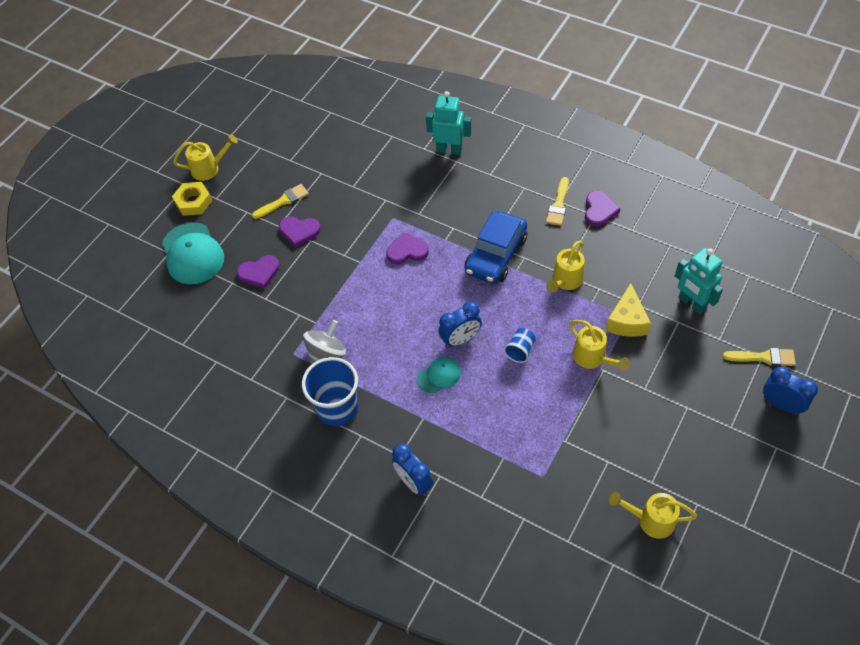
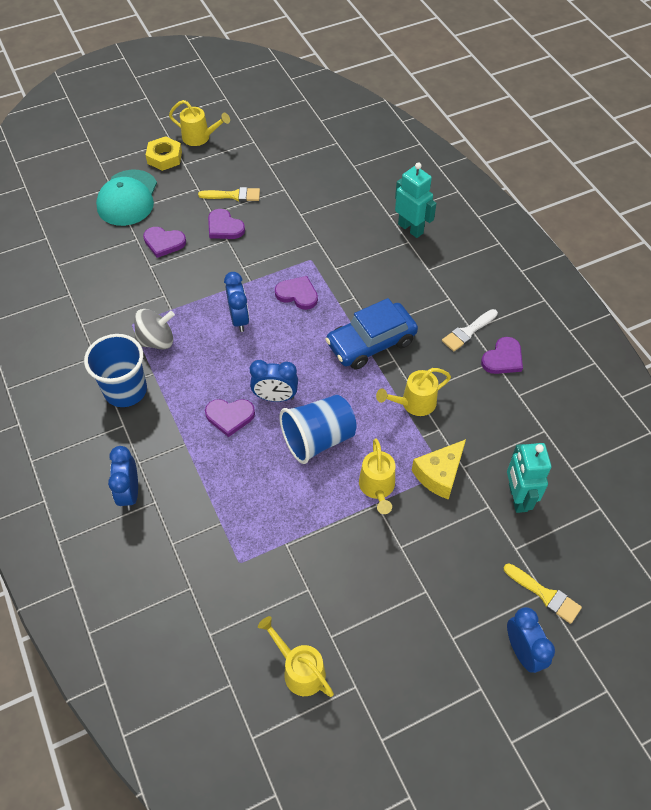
camera: 30 degrees right, 0 degrees up
(378, 297) = (239, 319): none -> blue clock
(439, 375) = (230, 416): turquoise cap -> purple heart
(520, 350) = (318, 439): blue cup -> blue cup, size x2.01
(558, 205) = (468, 332): yellow brush -> white brush

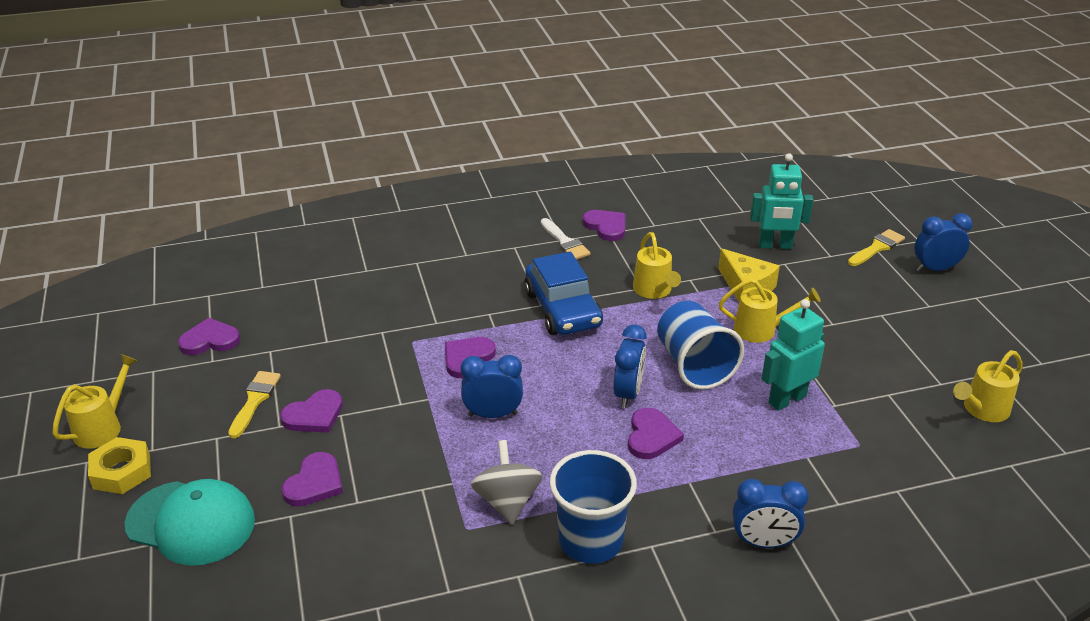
camera: 80 degrees left, 20 degrees down
(289, 157) = (210, 340): none -> purple heart
(411, 228) = (396, 258): turquoise robot -> turquoise robot (786, 399)

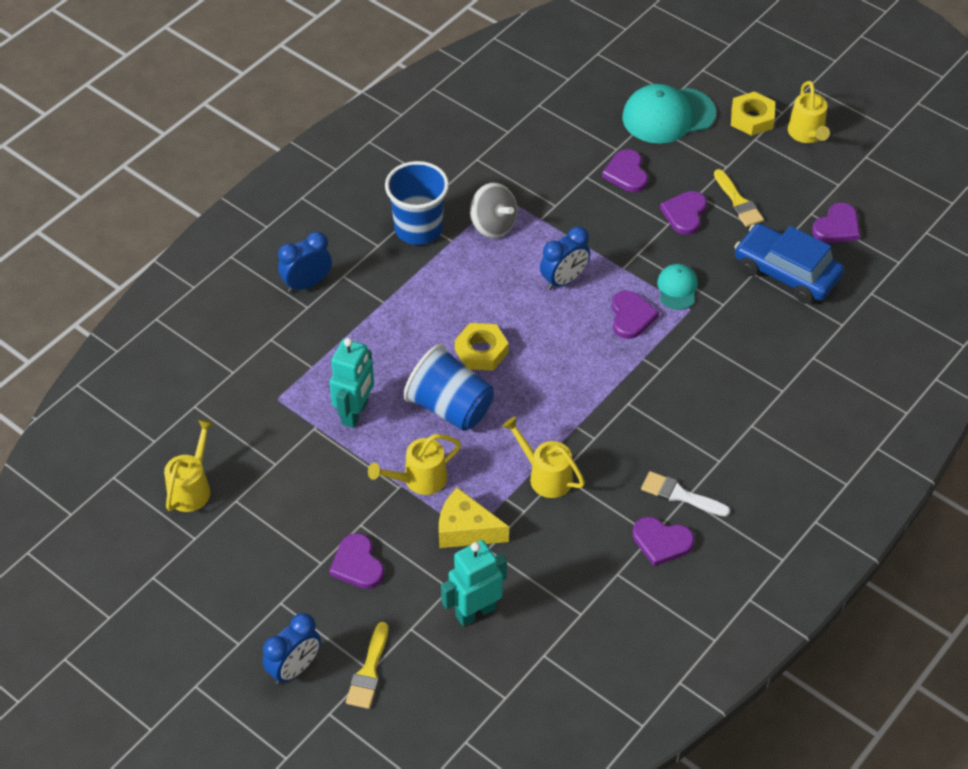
camera: 145 degrees right, 15 degrees up
(403, 360) = (677, 288): none -> turquoise cap
(563, 309) = (605, 408): blue car -> blue car (786, 273)
(628, 393) = (481, 351): blue clock -> yellow nut
(651, 436) = (436, 323): purple heart -> purple heart (357, 564)

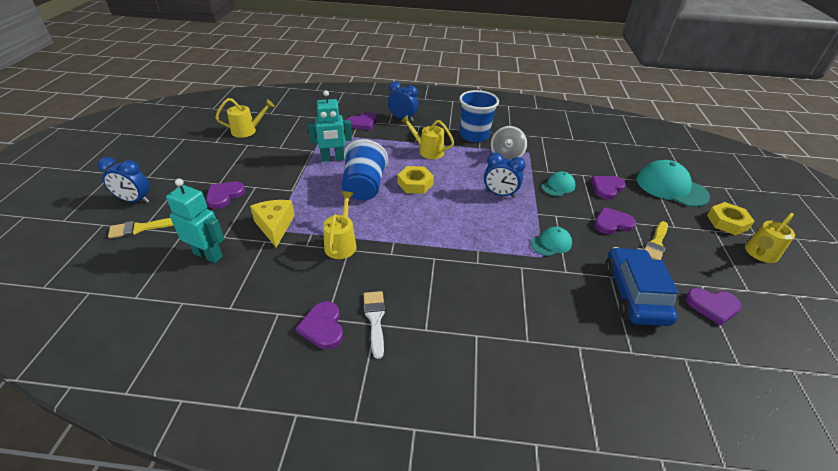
camera: 55 degrees right, 10 degrees down
(418, 480) = (301, 195): yellow watering can -> yellow watering can (427, 151)
(590, 215) = (558, 186): none -> turquoise cap
(631, 316) = (505, 232): purple heart -> purple heart (362, 123)

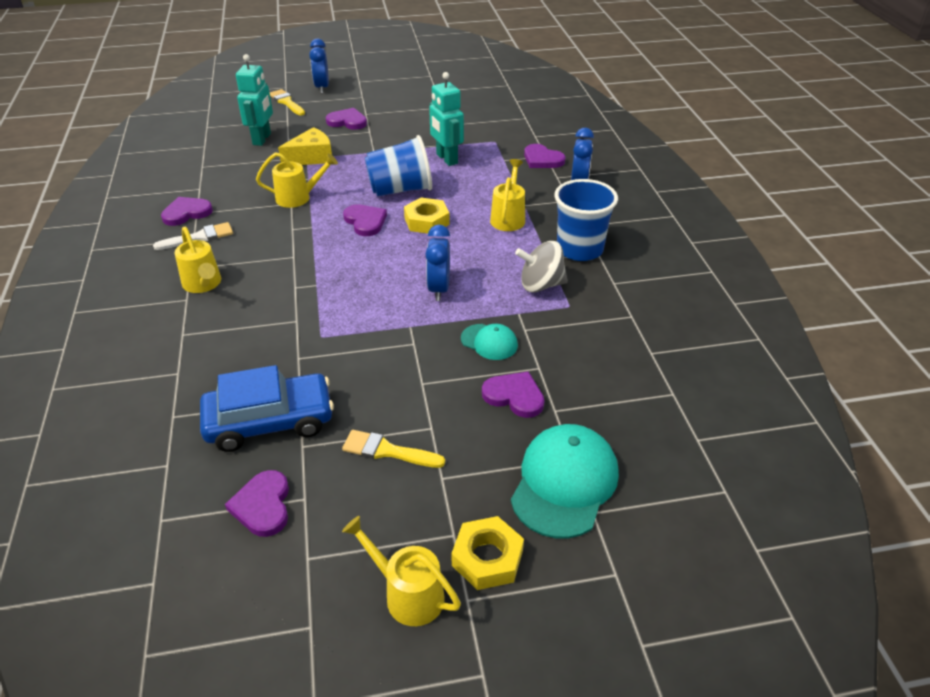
camera: 75 degrees right, 0 degrees up
(248, 131) = (469, 100): yellow watering can -> yellow watering can (203, 284)
(551, 243) = (349, 342): turquoise cap -> none
(612, 223) = (419, 402): purple heart -> purple heart (365, 222)

